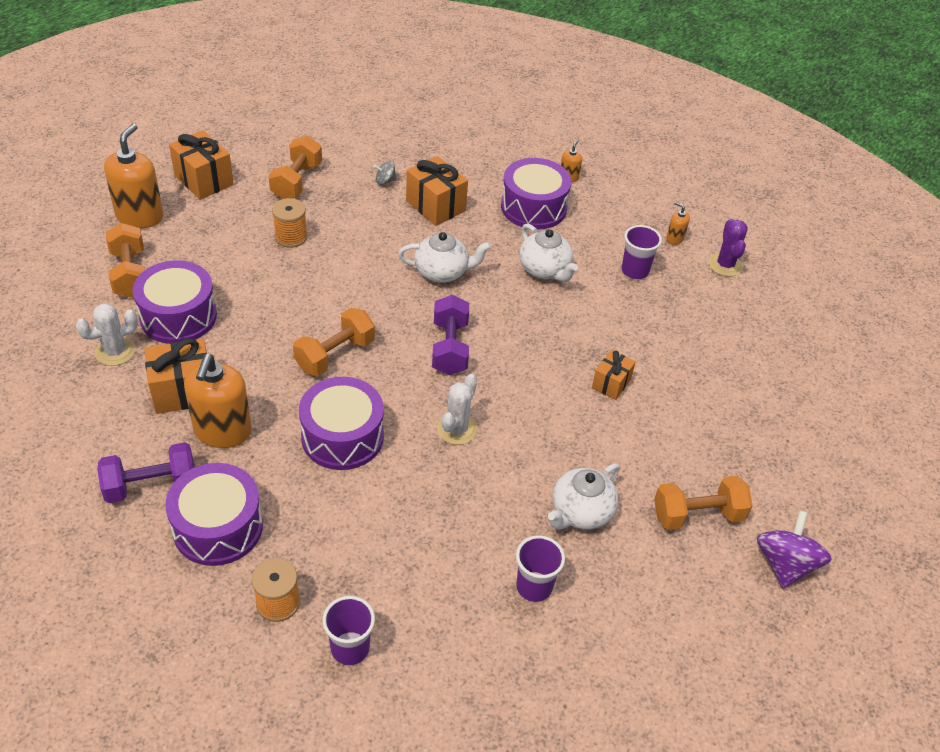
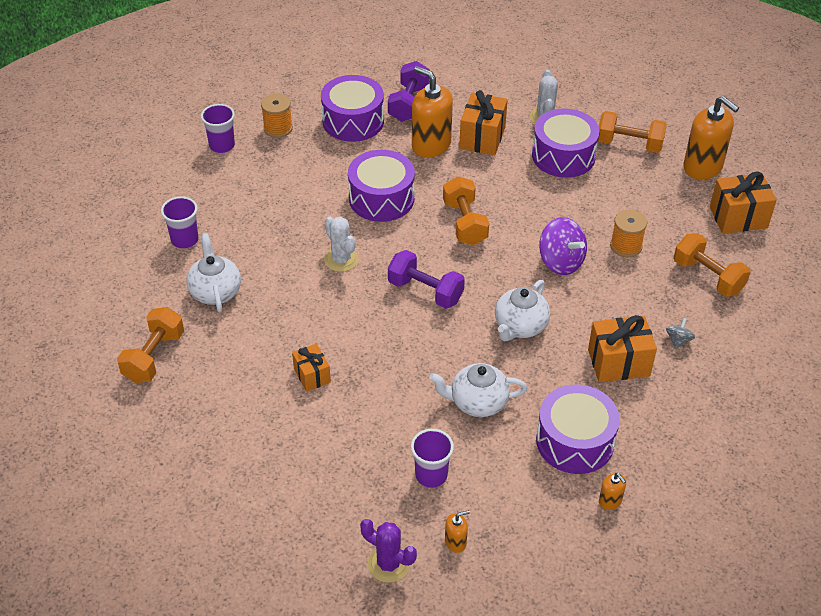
camera: 125 degrees right, 0 degrees up
(785, 564) = (72, 383): purple spinning top -> purple spinning top (561, 261)

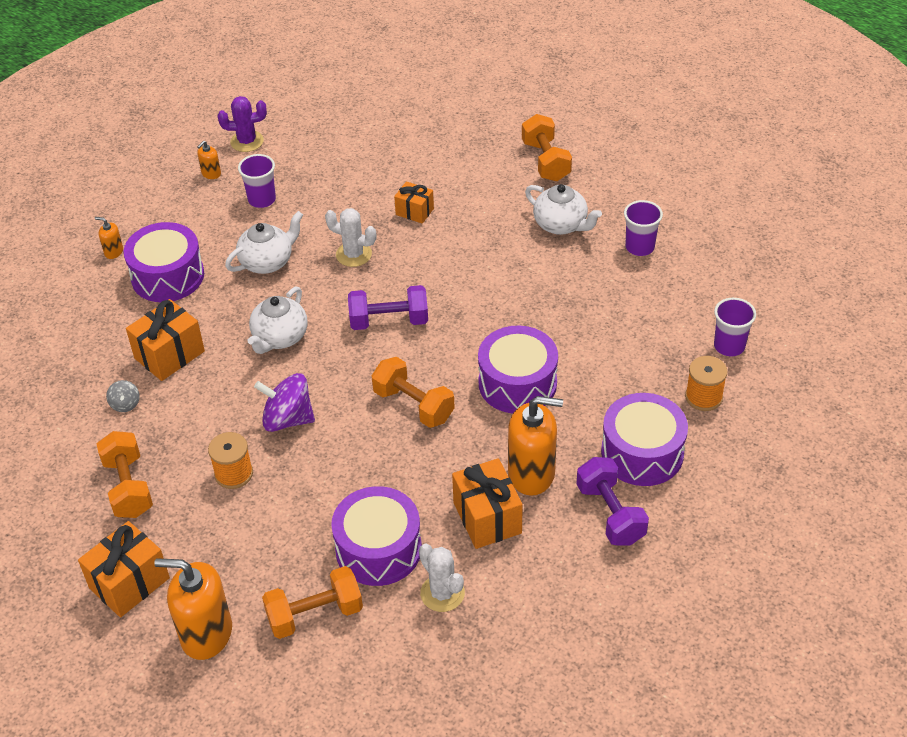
camera: 145 degrees right, 0 degrees up
(341, 259) = (490, 306): white cactus -> white cactus (353, 254)
(520, 326) = (279, 338): white teapot -> white teapot turned 150 degrees counterclockwise
(708, 277) = (128, 487): orange dumbbell -> orange dumbbell turned 60 degrees clockwise

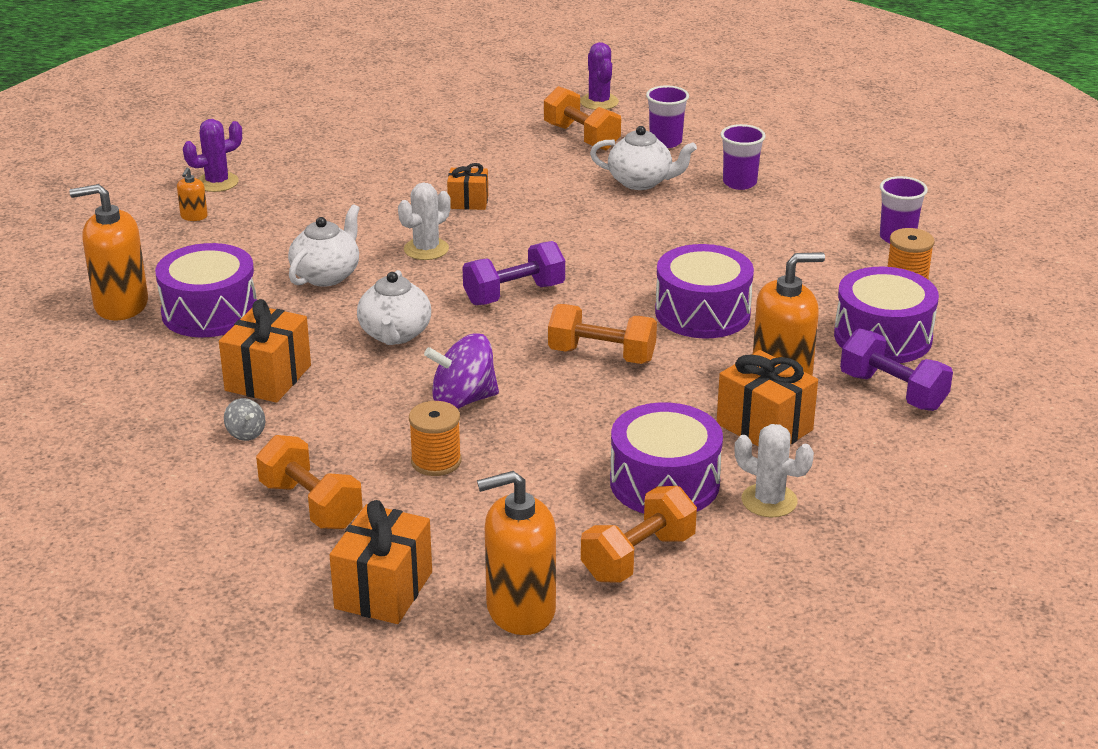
camera: 25 degrees left, 15 degrees down
(113, 252) = (121, 305): orange soap dispenser -> orange soap dispenser, size x2.24
(262, 200) = (276, 226): purple cup -> purple cup (665, 142)
(353, 254) = (426, 249): white cactus -> white cactus turned 45 degrees counterclockwise
(585, 123) = (599, 102): none -> purple cactus

